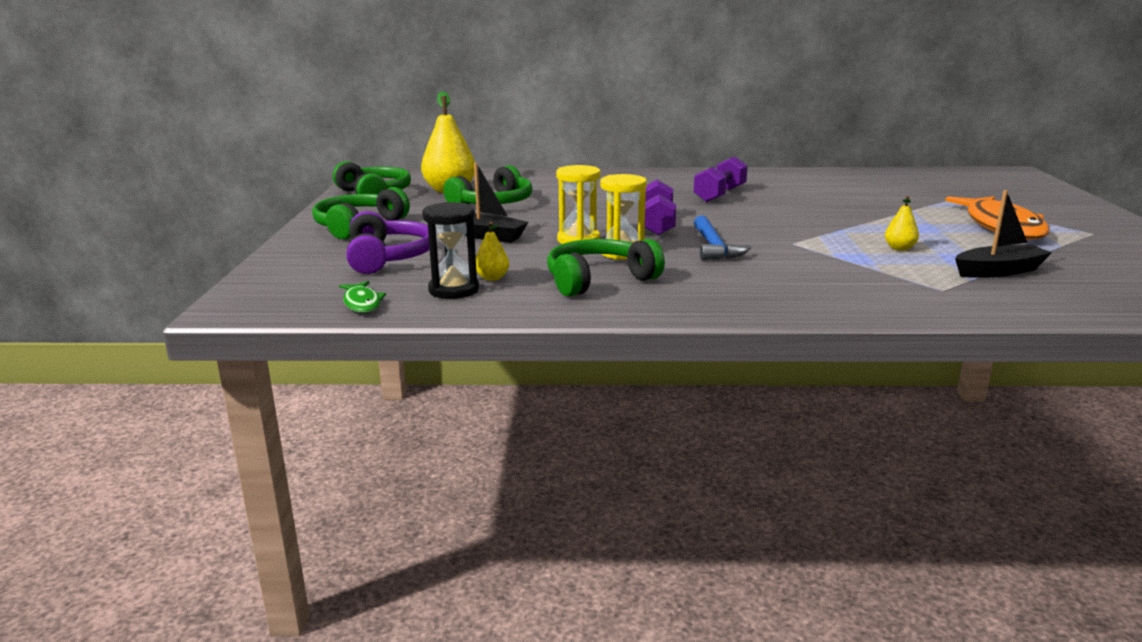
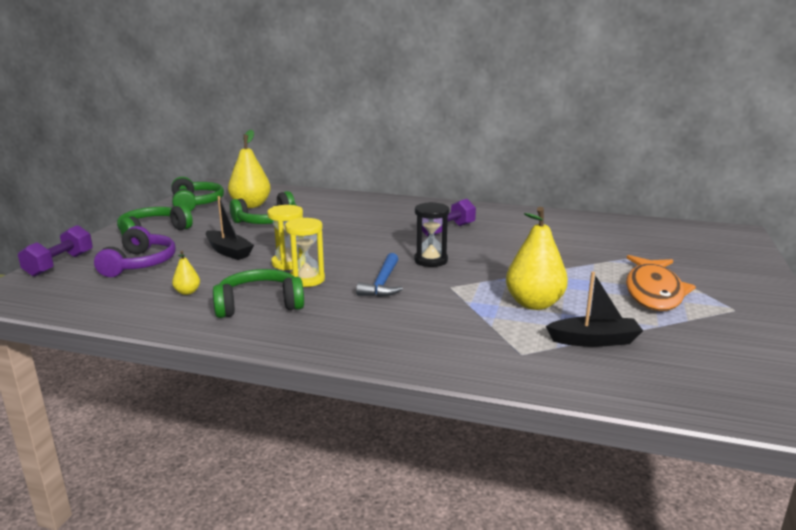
camera: 15 degrees right, 0 degrees up
(362, 303) = (77, 303): green fish -> none
(453, 290) = (149, 300): black hourglass -> black hourglass (430, 260)
(657, 224) = (364, 255): purple dumbbell -> purple dumbbell (59, 264)
(899, 248) = (534, 304): yellow pear -> yellow pear, size x2.17

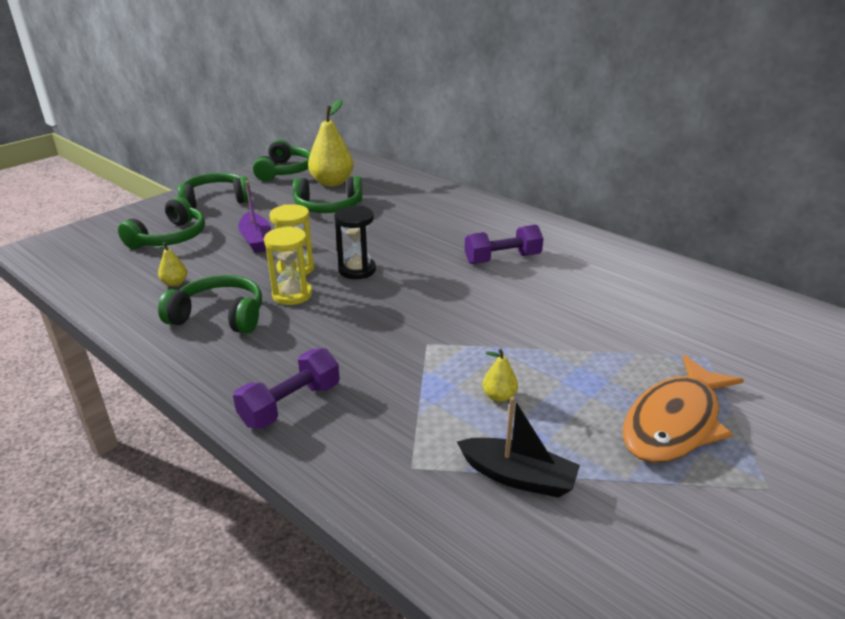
camera: 25 degrees right, 10 degrees up
(59, 264) = (109, 223): purple dumbbell -> purple dumbbell (290, 404)
(140, 263) = (170, 237): purple headphones -> green headphones
(228, 251) = (256, 240): black boat -> purple boat
(382, 283) = (361, 319): blue hammer -> none
(430, 260) = (442, 299): black hourglass -> black hourglass (357, 270)
(534, 304) = (499, 396): yellow pear -> yellow pear, size x0.46

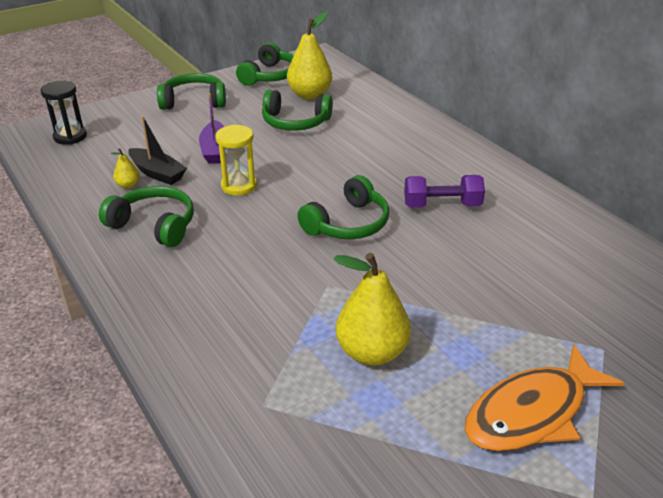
camera: 15 degrees right, 5 degrees up
(170, 237) = (140, 136): green headphones -> green headphones (348, 223)
(290, 404) = (182, 324): purple dumbbell -> none
(292, 295) = (225, 213): yellow hourglass -> none
(357, 270) = (295, 196): black hourglass -> black hourglass (70, 137)
(499, 396) = (371, 352): yellow pear -> yellow pear, size x2.17
(518, 477) = (353, 434): black boat -> black boat (157, 173)

